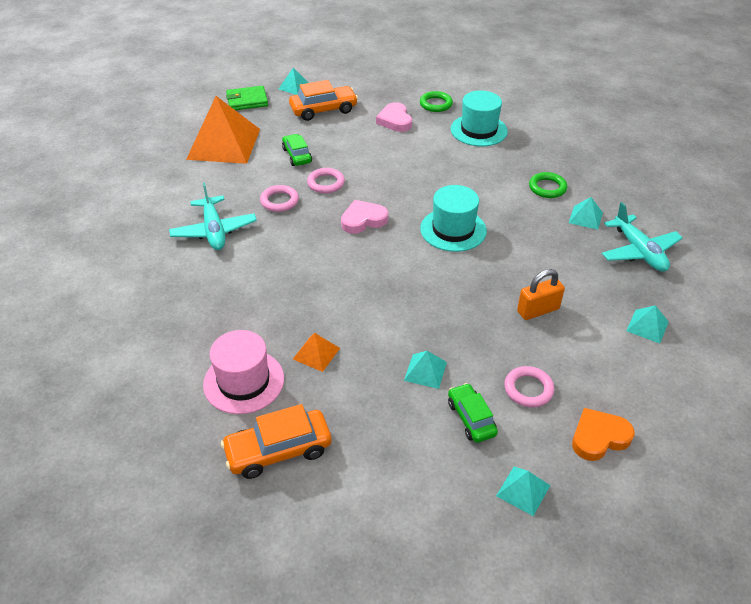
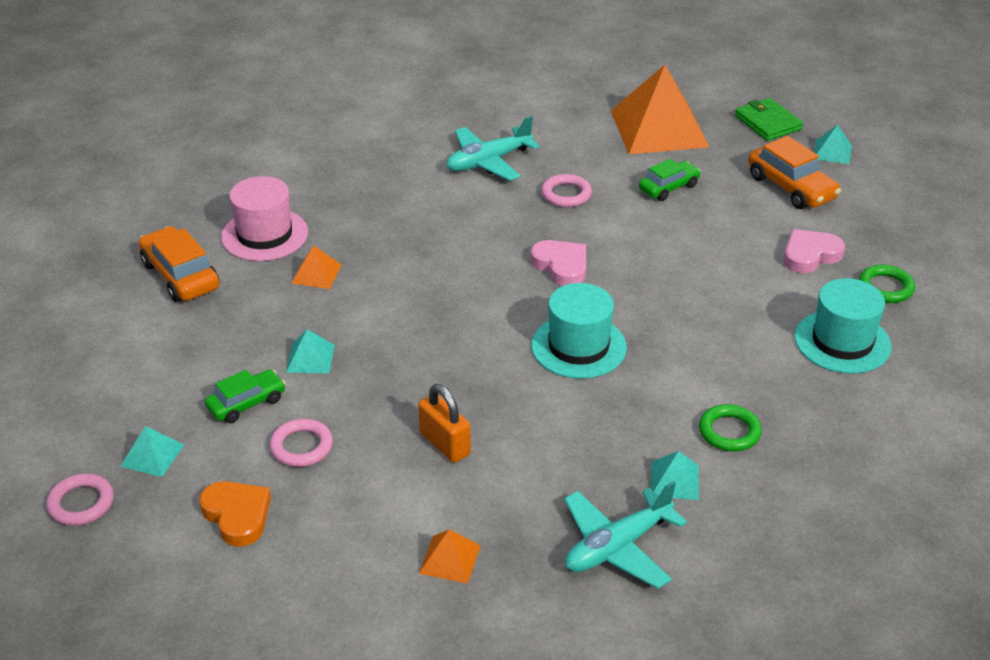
camera: 75 degrees right, 5 degrees down
(326, 183) = (622, 222): pink ring -> pink ring (81, 503)
(647, 326) = (450, 559): turquoise pyramid -> orange pyramid

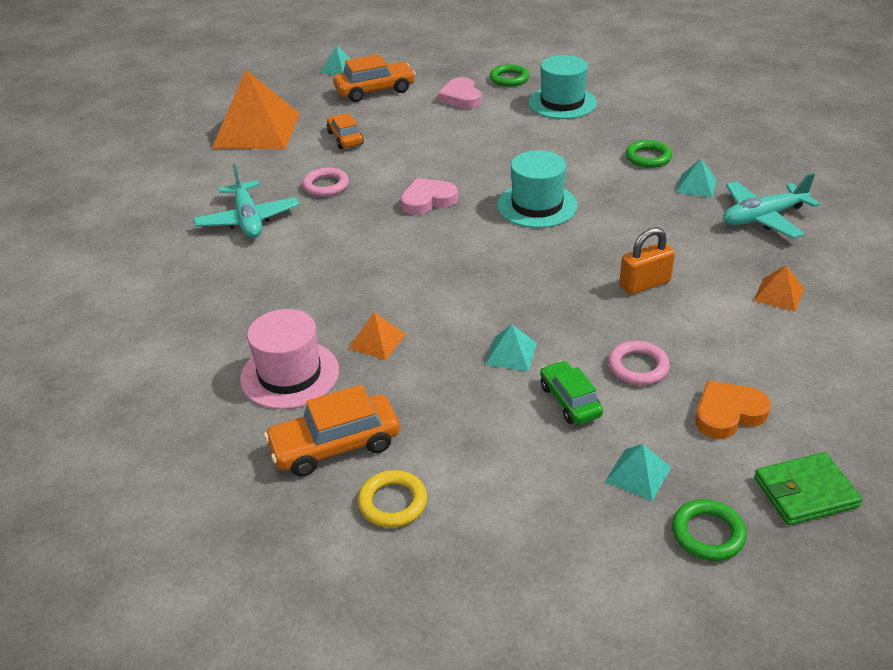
camera: 75 degrees left, 0 degrees up
(81, 503) = (707, 533): pink ring -> green ring
(118, 317) = (393, 502): none -> yellow ring
(617, 547) = (763, 217): turquoise plane -> turquoise plane turned 90 degrees clockwise
(668, 187) = (345, 138): green car -> orange car
(767, 123) = (283, 85): green wallet -> green wallet (805, 492)

